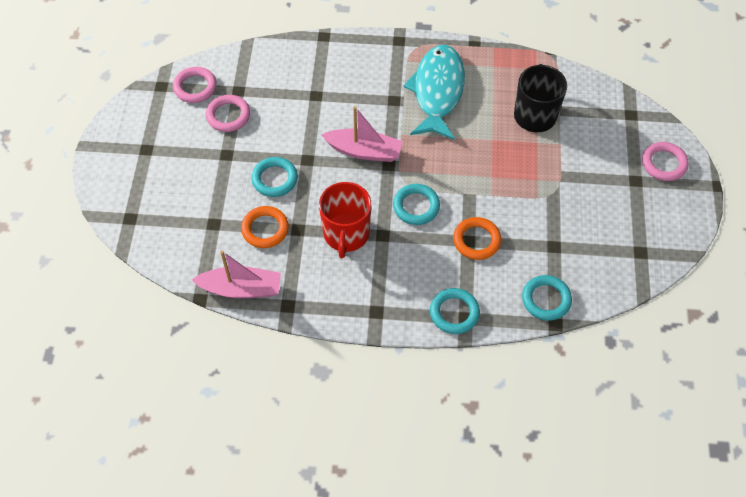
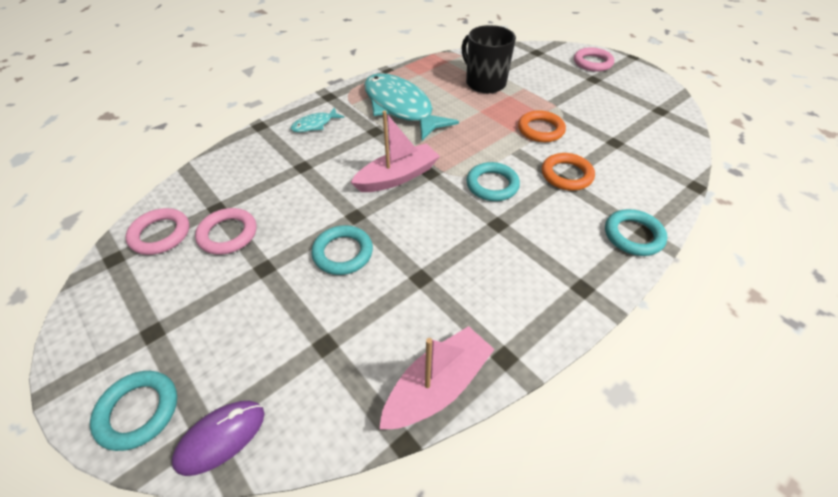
camera: 45 degrees left, 10 degrees down
(133, 228) = (221, 437): none -> purple mouse
(265, 229) = (388, 303): orange ring -> orange ring (540, 130)
(346, 234) = (468, 247): red mug -> none
(360, 63) = (315, 125): none -> turquoise fish
(546, 299) = (666, 176): turquoise ring -> turquoise ring (138, 411)

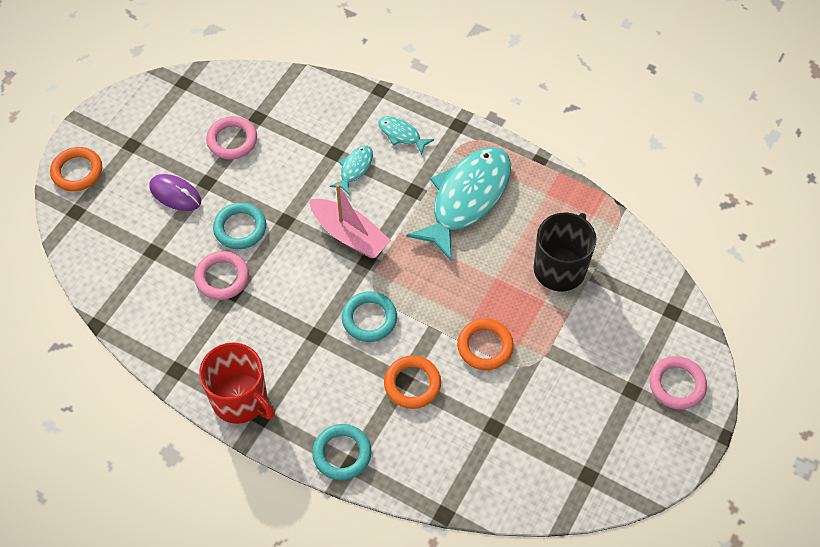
camera: 70 degrees right, 10 degrees up
(138, 411) = (77, 171): turquoise ring -> orange ring
(160, 234) = (216, 96): pink ring -> pink ring (222, 278)
(221, 437) = (73, 223): purple mouse -> purple mouse (175, 194)
(329, 158) = (355, 169): none -> turquoise fish
(437, 386) = (141, 332): pink boat -> none
(559, 302) = (240, 400): none -> red mug

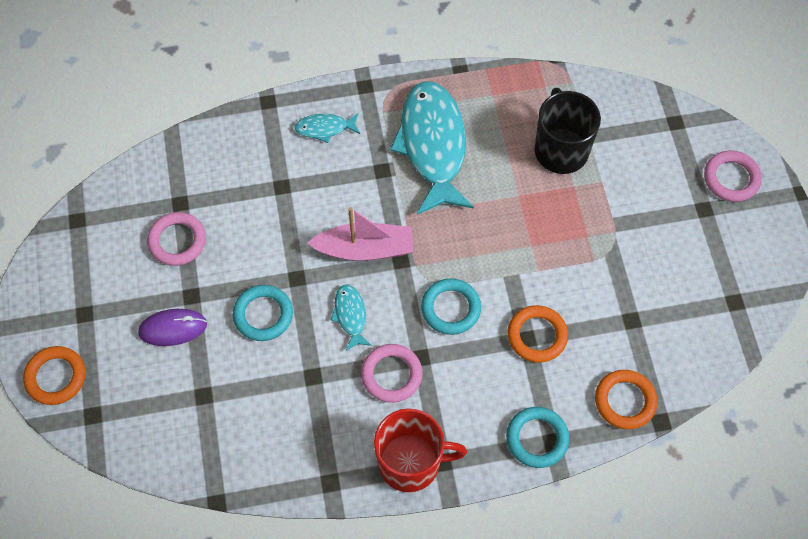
camera: 40 degrees left, 5 degrees up
(222, 278) = (290, 370): pink ring -> pink ring (391, 375)
(355, 169) = (313, 187): turquoise fish -> turquoise fish (350, 315)
(485, 346) = (563, 259): orange ring -> orange ring (625, 401)

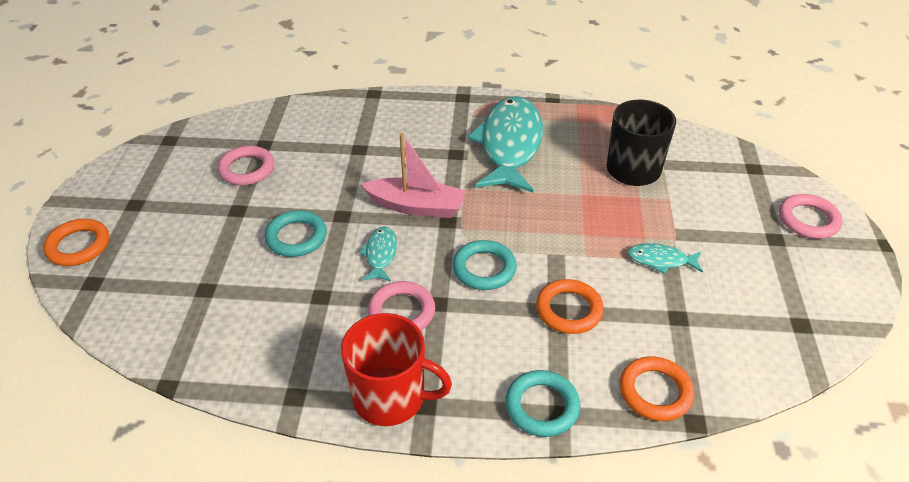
camera: 15 degrees right, 20 degrees down
(173, 328) = (207, 231): purple mouse -> none
(325, 128) = (415, 118): turquoise fish -> turquoise fish (660, 260)

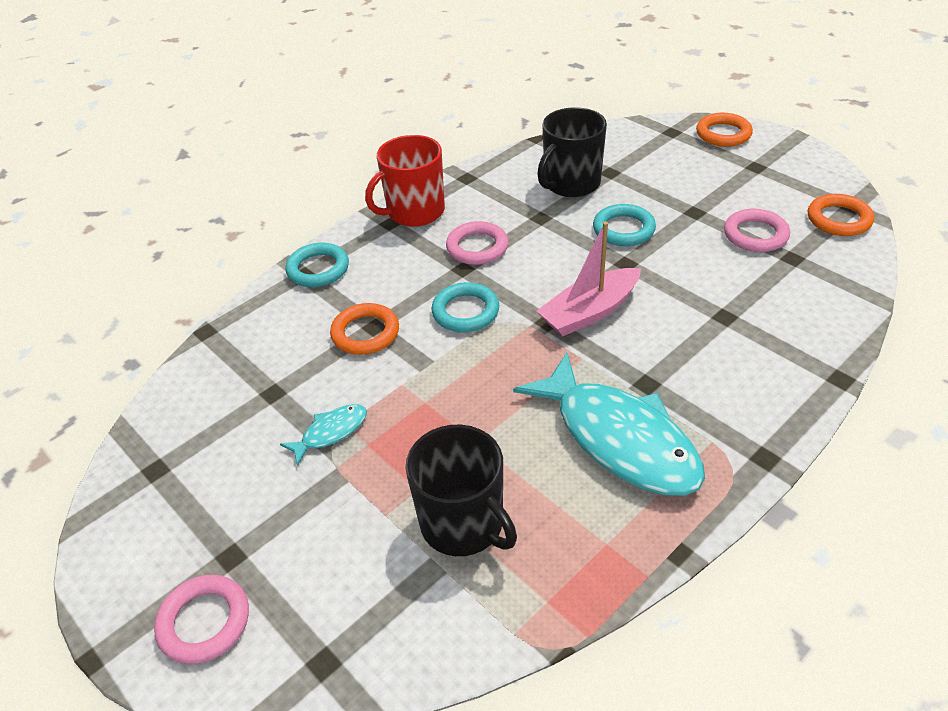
camera: 135 degrees right, 0 degrees up
(246, 306) = (571, 183): none -> black mug
(380, 254) = (551, 264): turquoise fish -> none
(655, 392) = (248, 329): orange ring -> orange ring (839, 219)

